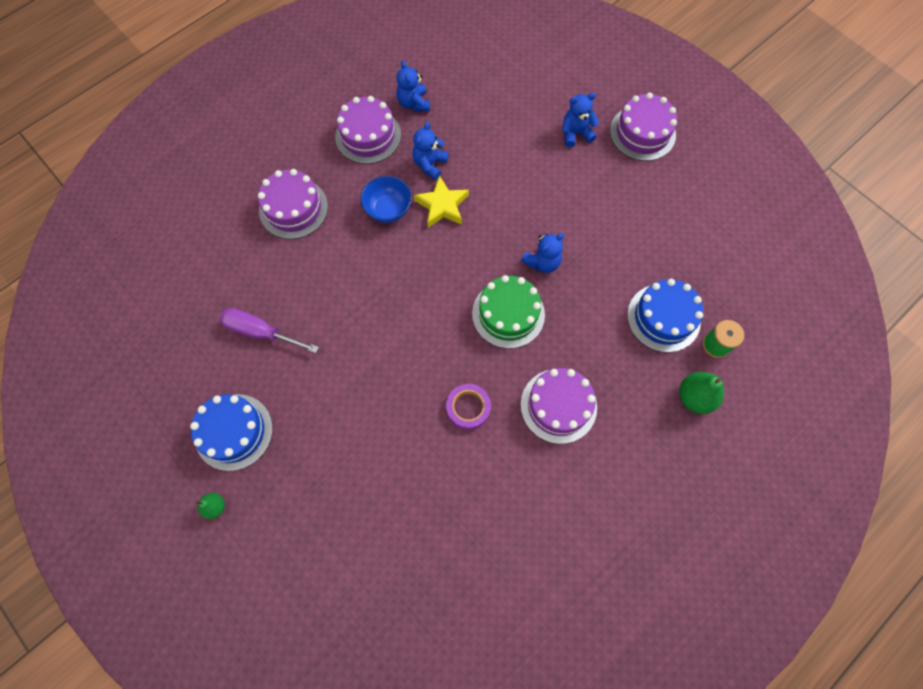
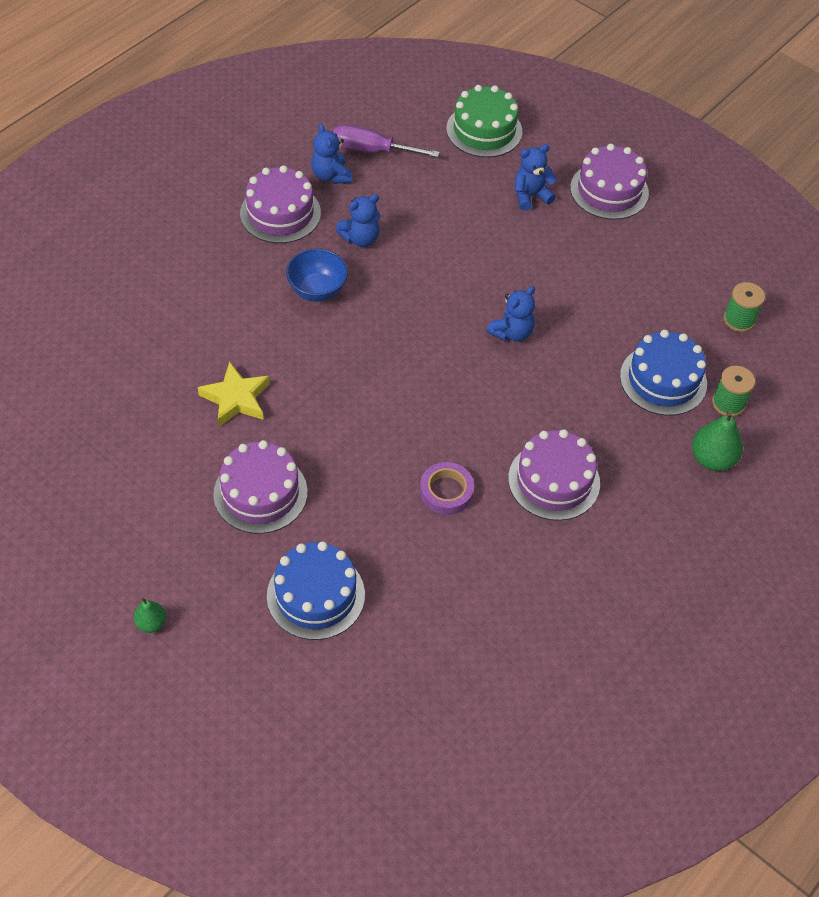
camera: 10 degrees left, 15 degrees down
(233, 432) = (162, 541): blue cake -> blue cake (316, 595)
(261, 332) = (179, 431): purple screwdriver -> purple screwdriver (372, 150)
(293, 208) = (200, 296): purple cake -> purple cake (260, 493)
(430, 164) = (360, 239): blue teddy bear -> blue teddy bear turned 135 degrees counterclockwise
(442, 205) = (382, 281): yellow star -> yellow star (236, 398)
(508, 314) = (479, 389): green cake -> green cake (484, 130)
(736, 265) = (739, 320): none -> green spool

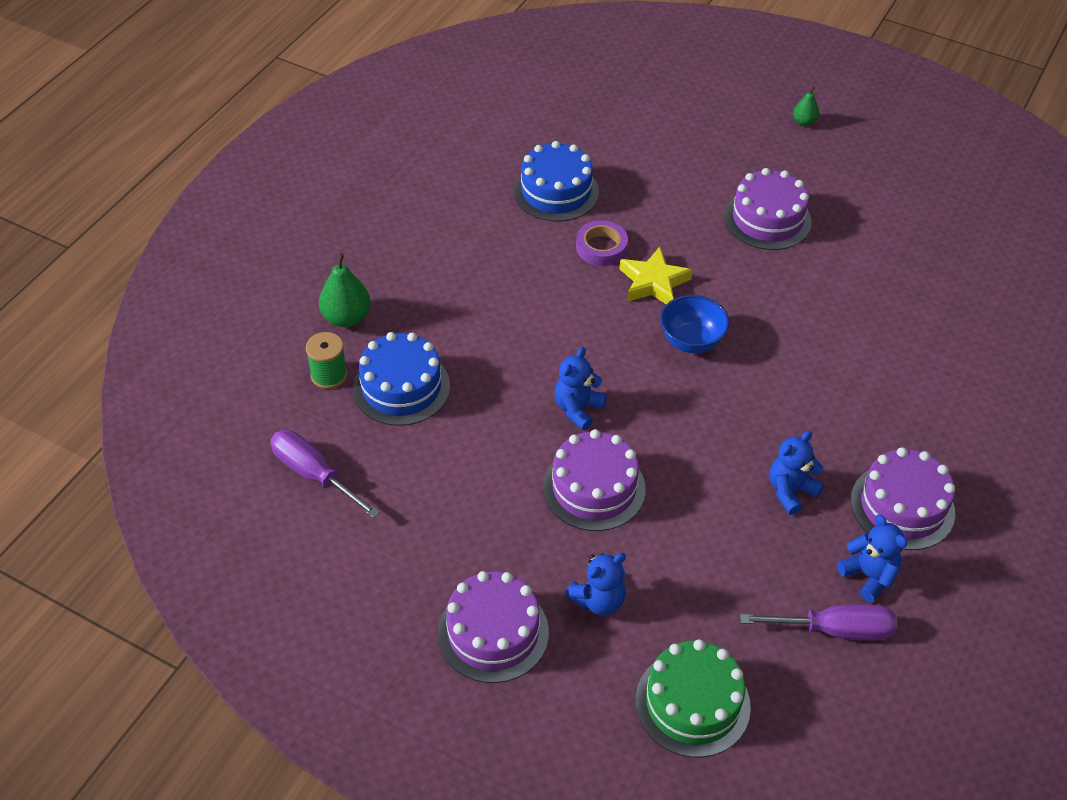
camera: 170 degrees right, 5 degrees down
(236, 398) = (833, 291): yellow star -> yellow star (653, 282)
(316, 595) = (685, 157): blue cake -> blue cake (556, 191)
(317, 290) = (810, 416): blue bowl -> blue bowl (691, 341)
(554, 481) = (502, 272): purple cake -> purple cake (594, 488)
(739, 320) = (314, 474): green spool -> purple screwdriver

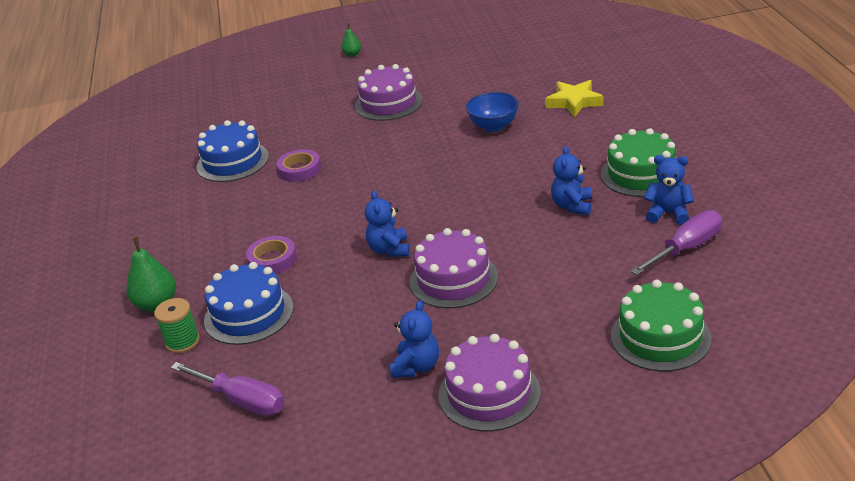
camera: 35 degrees left, 15 degrees down
(314, 474) = (242, 401): purple screwdriver -> purple screwdriver turned 150 degrees counterclockwise
(475, 341) = (272, 260): none -> purple tape
(598, 600) = (533, 329): blue teddy bear -> blue teddy bear (416, 366)
(653, 282) = (356, 166): yellow star -> yellow star (574, 102)
(691, 341) = (418, 178): blue bowl -> blue bowl (493, 126)
(902, 506) = (641, 174): purple cake -> green cake

